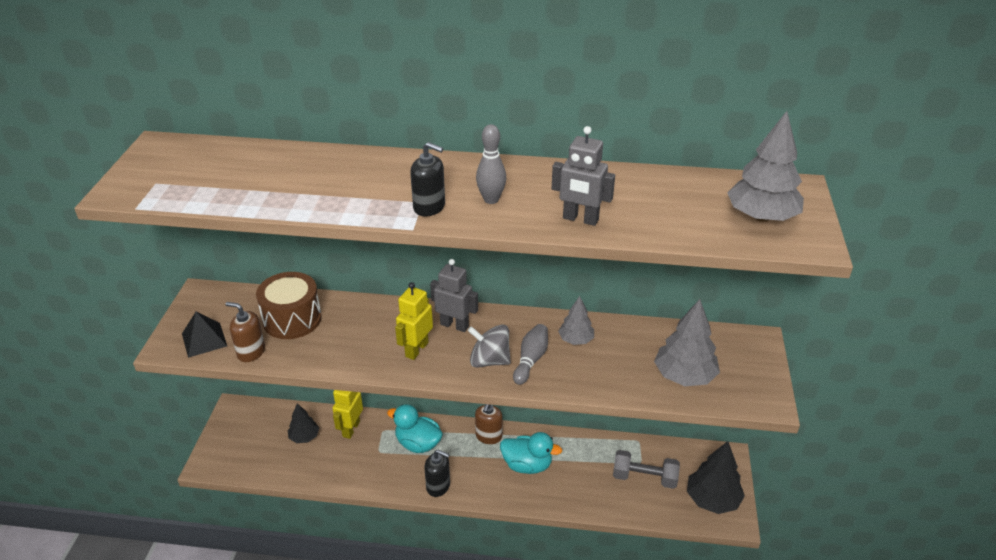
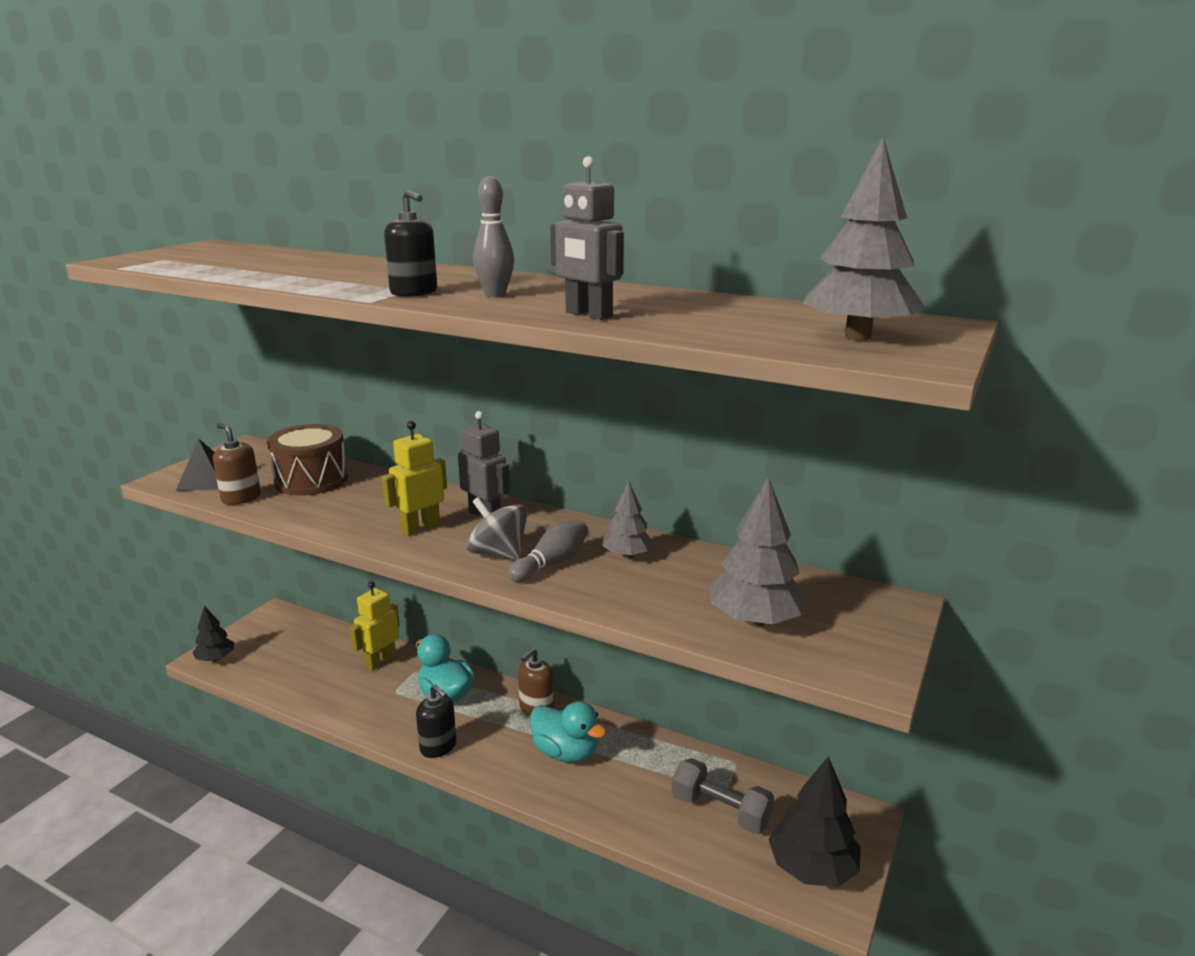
camera: 20 degrees right, 15 degrees down
(304, 437) = (324, 657): black tree -> black tree (216, 658)

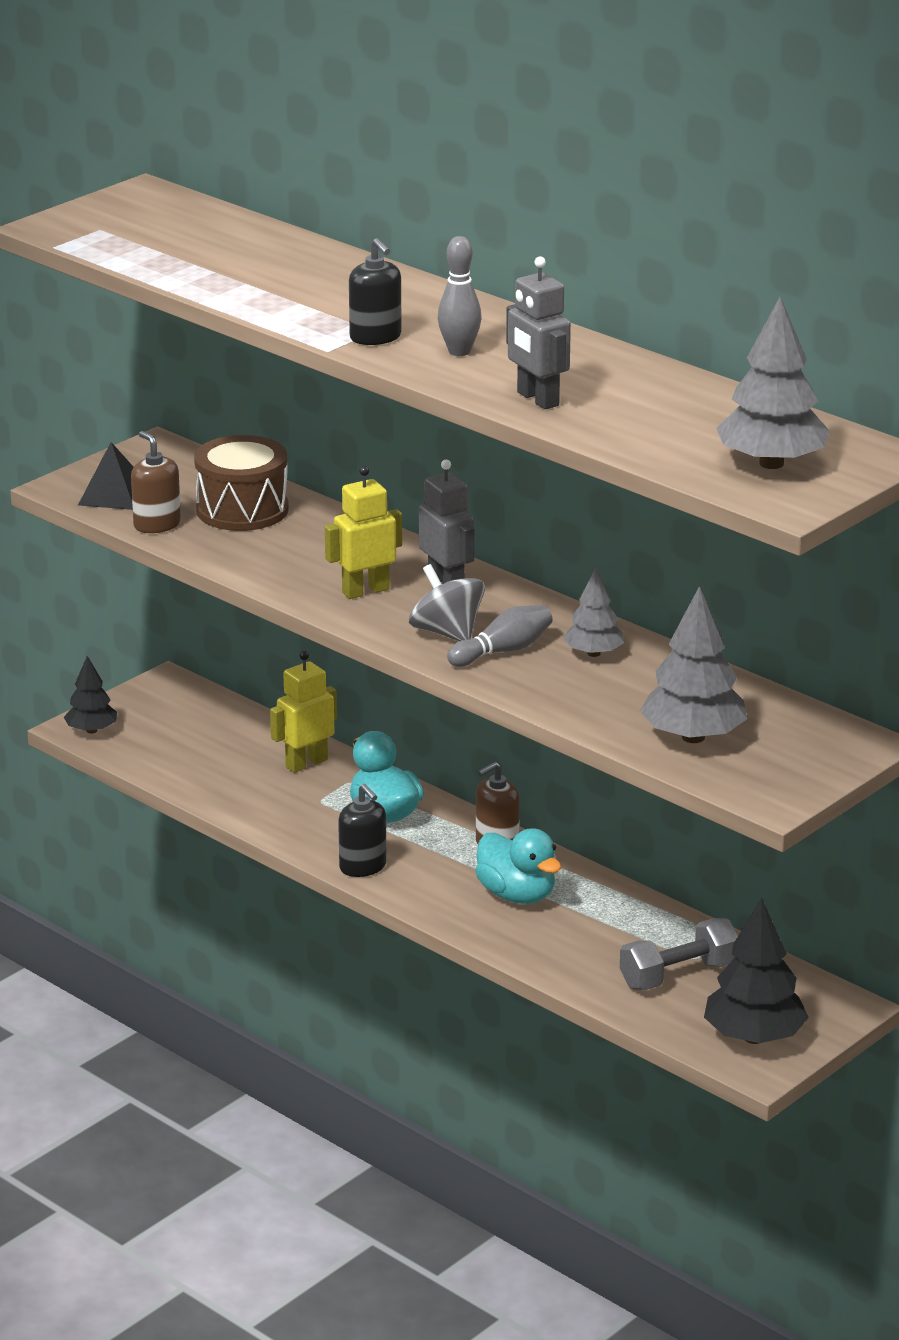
camera: 15 degrees right, 5 degrees up
(720, 811) = (678, 975): grey dumbbell -> grey dumbbell turned 75 degrees counterclockwise

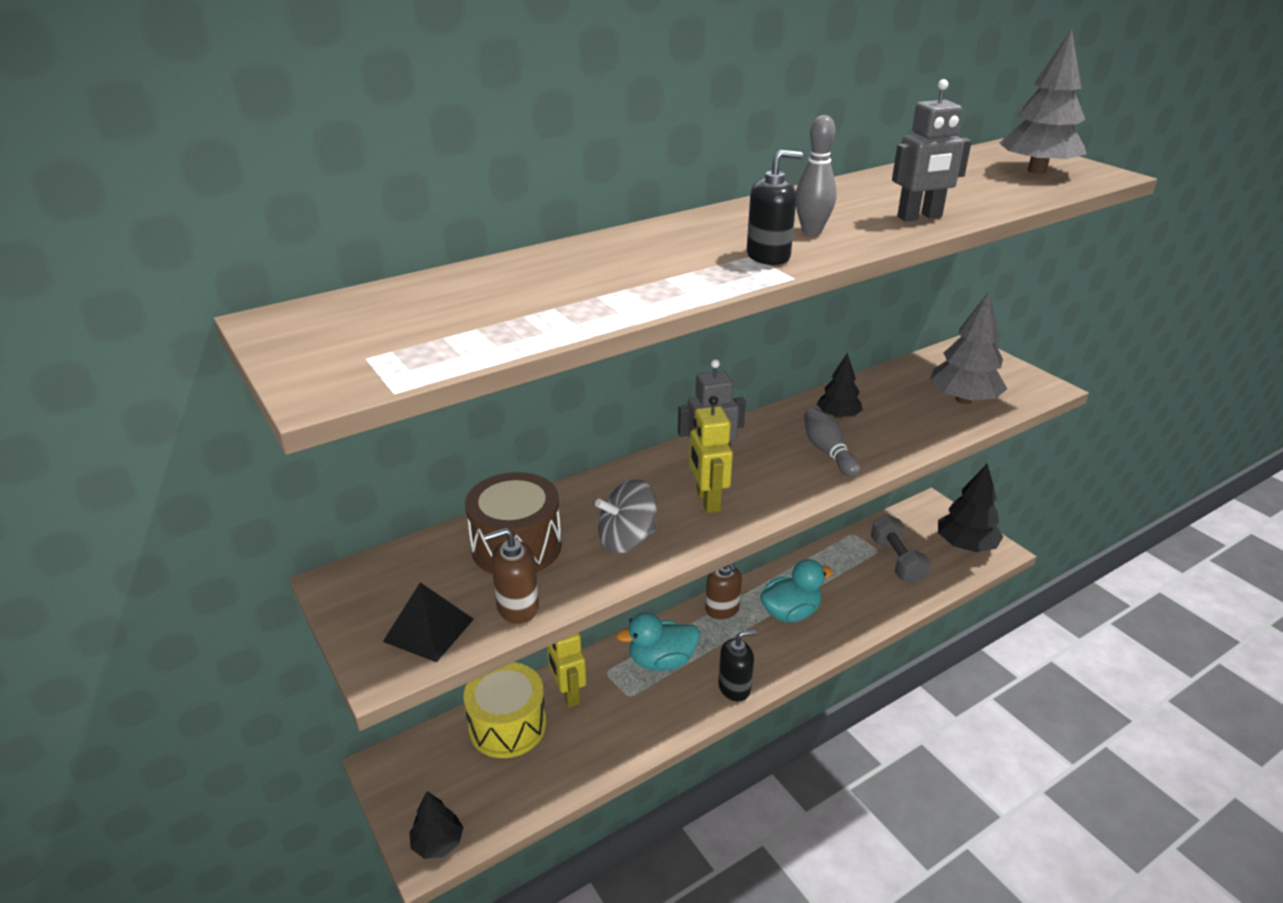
camera: 75 degrees left, 5 degrees up
(245, 737) = (507, 726): none -> yellow drum
(447, 633) = (793, 472): grey spinning top -> grey spinning top (627, 539)
(593, 653) = (838, 416): grey tree -> black tree

